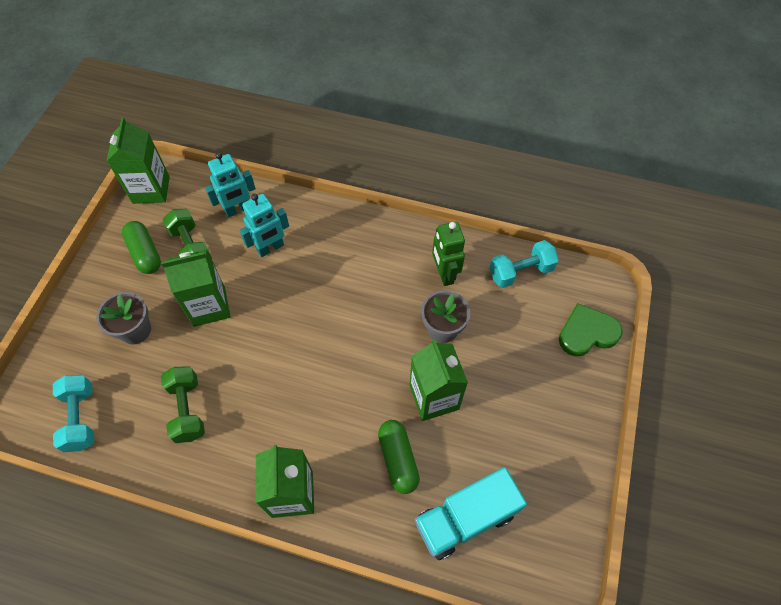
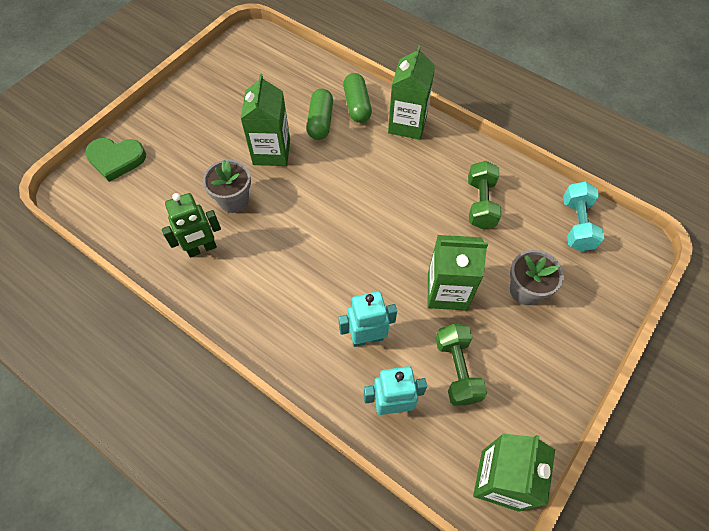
camera: 160 degrees left, 0 degrees up
(145, 253) = (512, 380): green capsule -> green capsule (357, 105)
(444, 274) = (202, 249): green robot -> green robot turned 60 degrees clockwise
(465, 518) = (291, 78): turquoise truck -> none
(520, 272) = (130, 227): turquoise dumbbell -> none

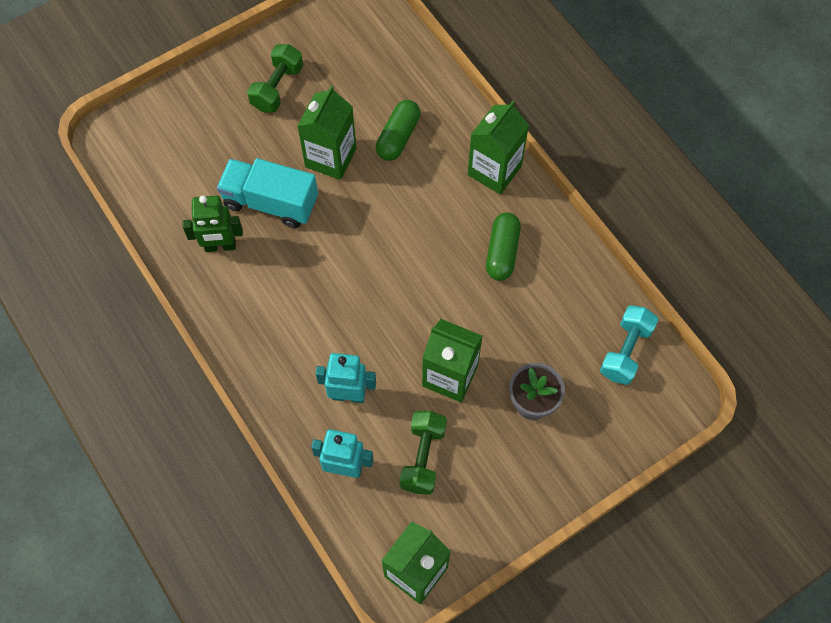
camera: 20 degrees right, 5 degrees up
(116, 159) = (165, 115): green heart -> none
(234, 200) = (271, 202): grey flower pot -> turquoise truck
(357, 105) = (447, 129): green capsule -> green capsule (502, 252)
(480, 203) = (531, 292): green dumbbell -> green dumbbell (277, 87)

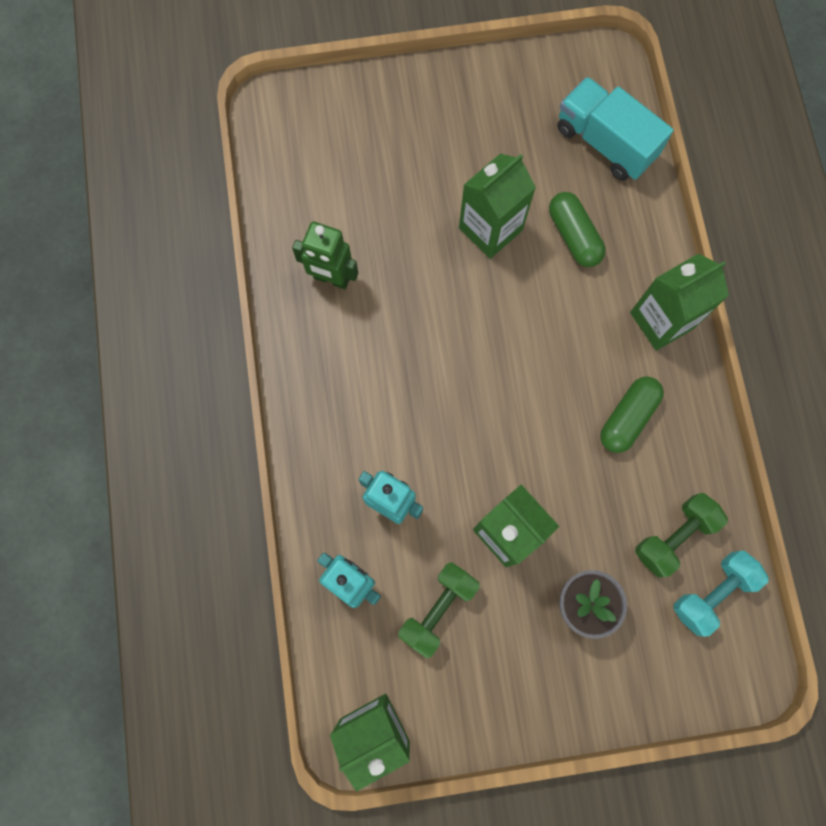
camera: 25 degrees right, 10 degrees up
(271, 202) = (405, 252): turquoise truck -> turquoise truck (605, 143)
(277, 87) = (469, 125): green dumbbell -> green dumbbell (674, 536)
(398, 137) = (573, 236): green capsule -> green capsule turned 75 degrees counterclockwise

